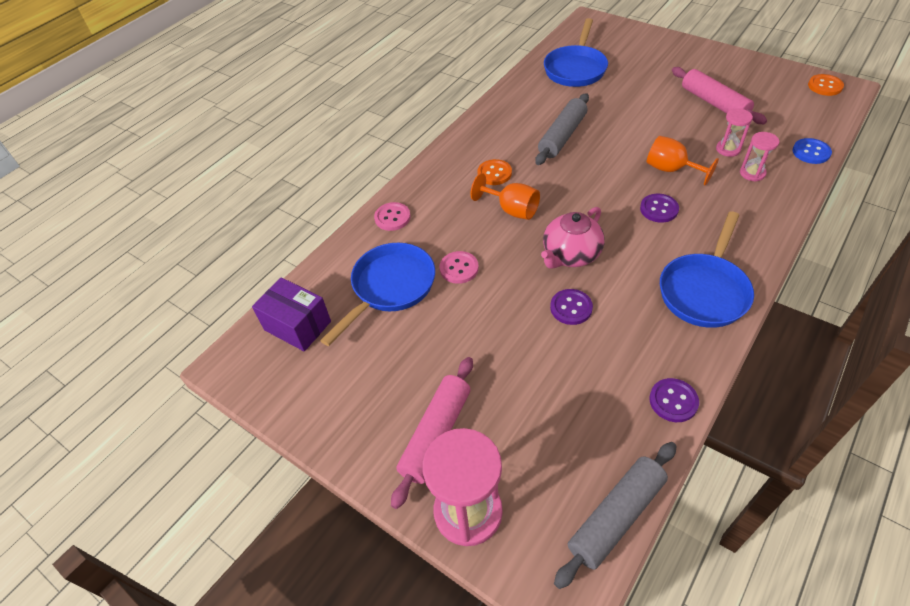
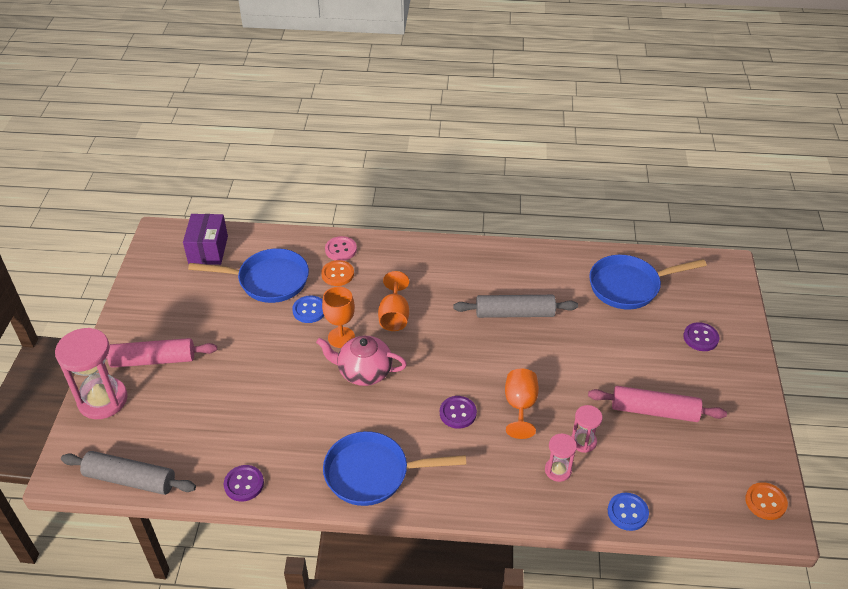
camera: 55 degrees right, 5 degrees down
(459, 268) = (309, 310): pink button -> blue button
(494, 173) = (432, 288): orange button -> orange button (337, 274)
(514, 256) = (341, 337): none -> orange goblet
(571, 308) = (305, 392): purple button -> purple button (700, 338)
(714, 103) = (654, 411): pink rolling pin -> pink rolling pin turned 75 degrees clockwise

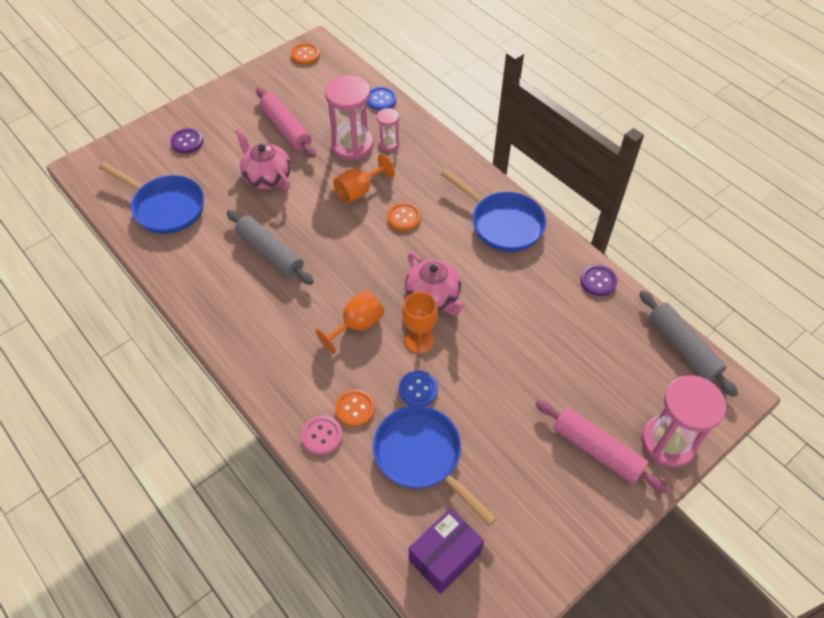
camera: 135 degrees left, 10 degrees up
(458, 413) = (404, 217): purple button -> orange button
(583, 442) = (352, 145): pink hourglass -> pink hourglass, size x1.94
(601, 360) = (267, 177): none -> pink teapot

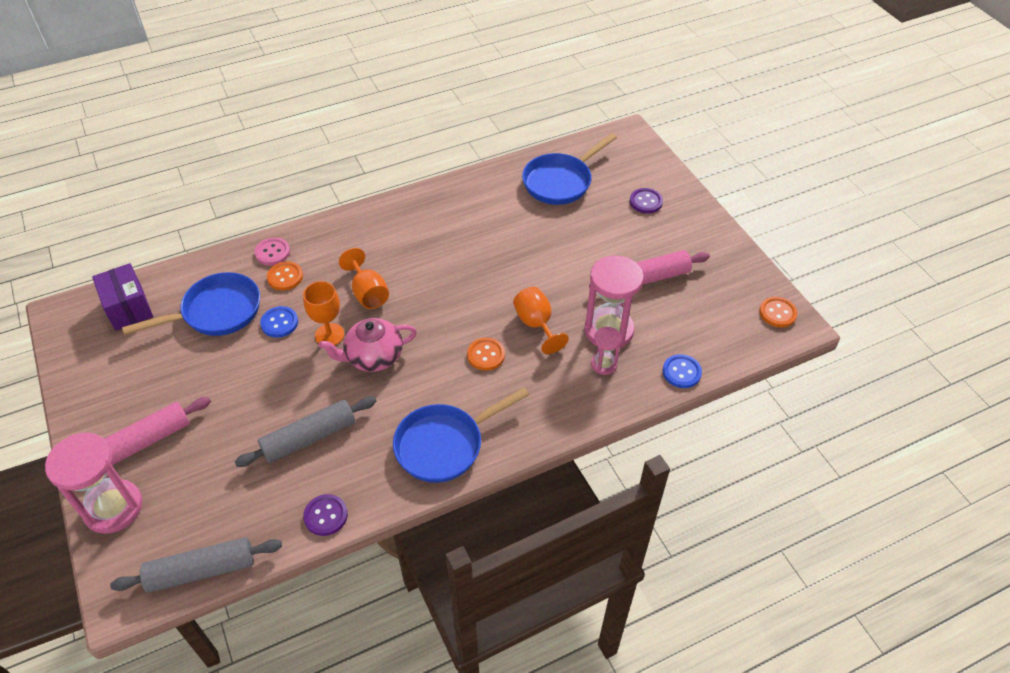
camera: 105 degrees right, 5 degrees down
(267, 177) = (579, 254): pink teapot -> none
(270, 253) = (478, 245): grey rolling pin -> grey rolling pin (309, 437)

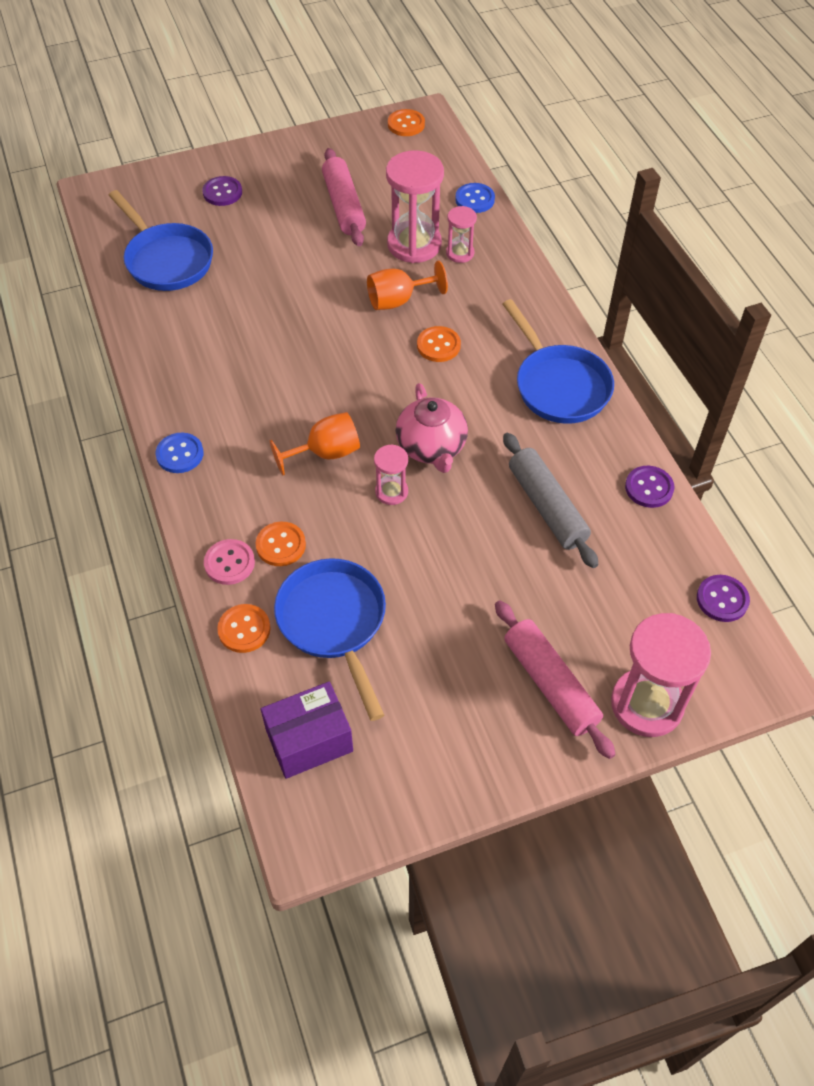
camera: 85 degrees left, 5 degrees up
(201, 570) = (722, 599): grey rolling pin -> purple button
(218, 266) = (244, 629): none -> orange button
(279, 323) = (364, 547): blue button -> blue button (180, 454)
(329, 335) = (391, 492): orange goblet -> pink hourglass

